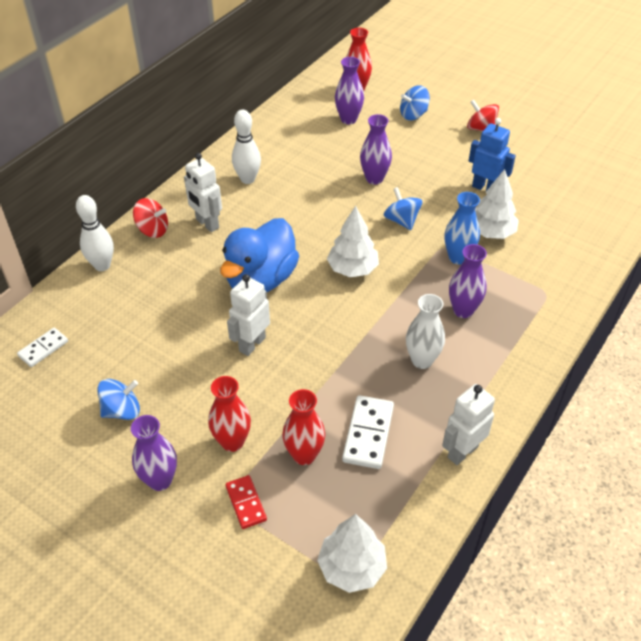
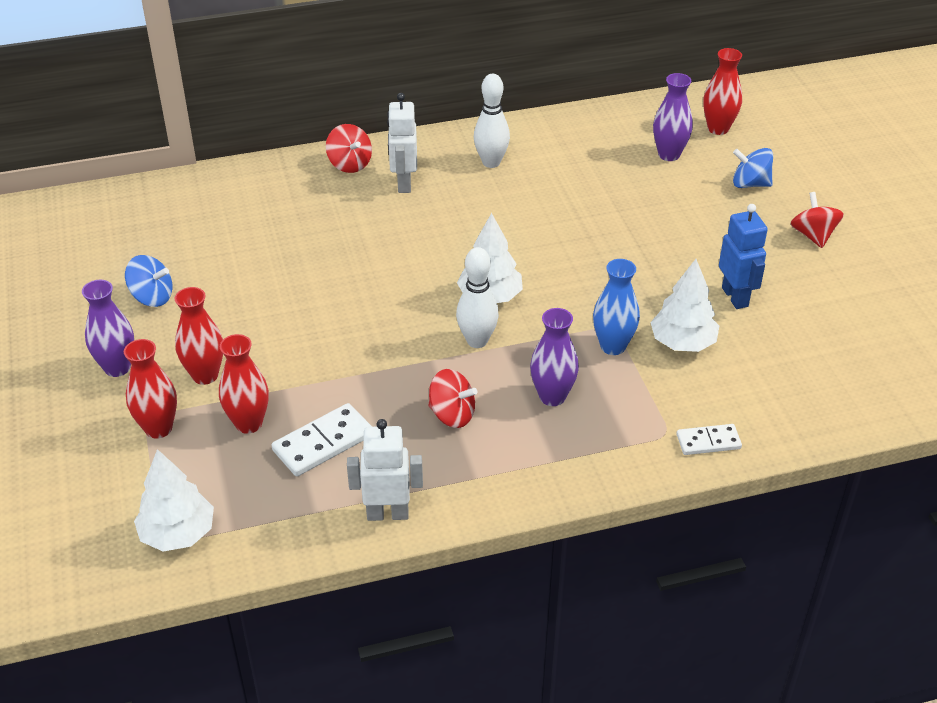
camera: 40 degrees right, 5 degrees down
(43, 348) = (151, 213): white domino -> white domino (708, 441)
(102, 265) = (272, 172): white bowling pin -> white bowling pin (477, 341)
(246, 503) = (158, 428): red domino -> red vase
(252, 344) = (316, 308): white robot -> none
(261, 280) = (392, 258): blue duck -> none
(374, 179) = (621, 225): purple vase -> none
(401, 220) = (598, 280): blue spinning top -> none
(422, 360) = (452, 415): white vase -> red spinning top

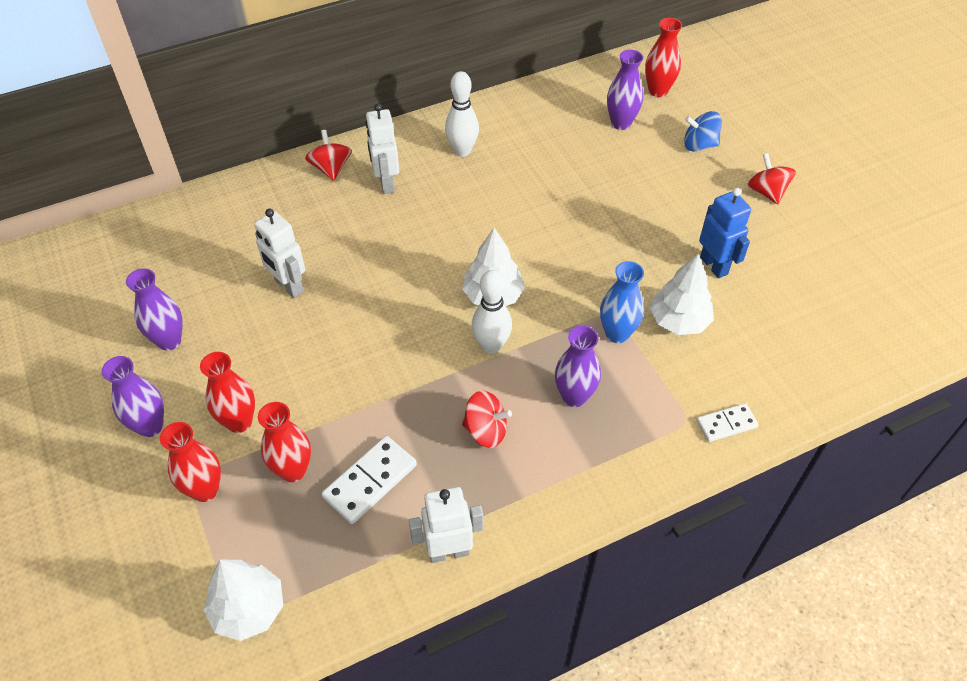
camera: 10 degrees left, 10 degrees up
(152, 297) = (169, 340): blue spinning top -> purple vase
(281, 264) = (288, 286): none -> white robot
(350, 164) = (331, 168): red spinning top -> red spinning top turned 150 degrees counterclockwise

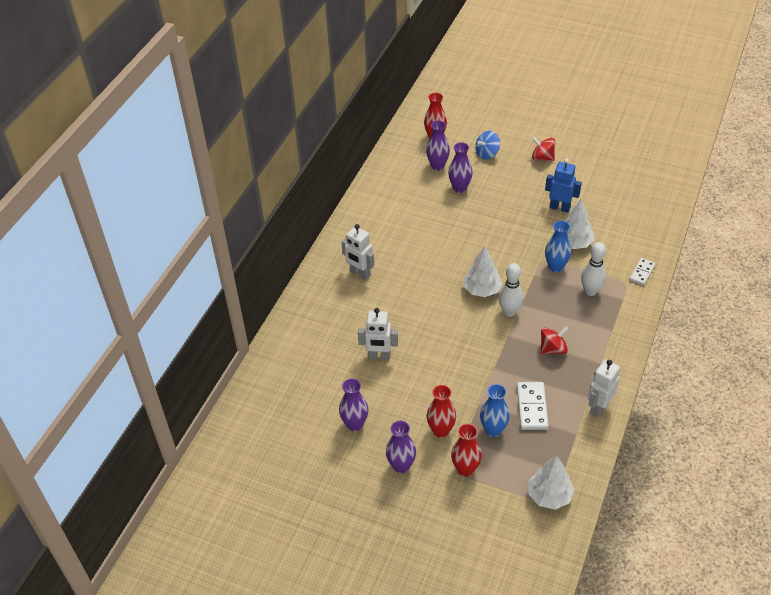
camera: 40 degrees left, 5 degrees down
(293, 470) = (493, 430): red vase -> blue vase
(331, 168) = (320, 285): red spinning top -> none
(462, 151) = (377, 231): white bowling pin -> white bowling pin (590, 291)
(574, 396) = (571, 307): purple vase -> purple vase (459, 188)

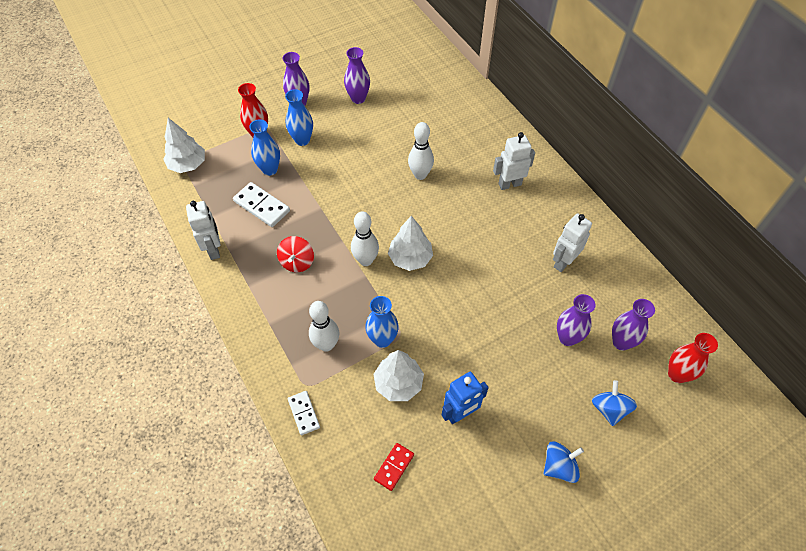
camera: 125 degrees right, 10 degrees up
(379, 356) = (406, 145): white robot -> white robot (563, 262)
(401, 328) = (420, 175): none -> white bowling pin
(441, 431) = (302, 140): red vase -> blue vase
(542, 157) = (559, 466): red spinning top -> blue spinning top
(621, 217) = (394, 467): none -> red domino

